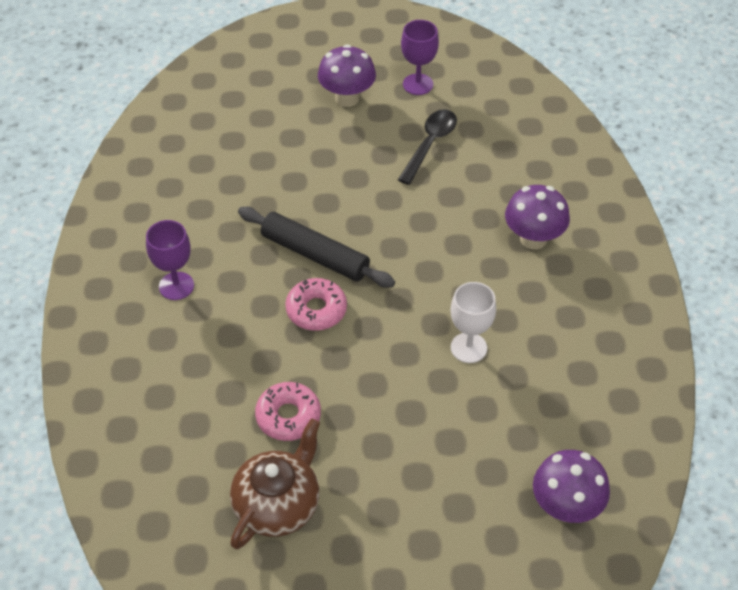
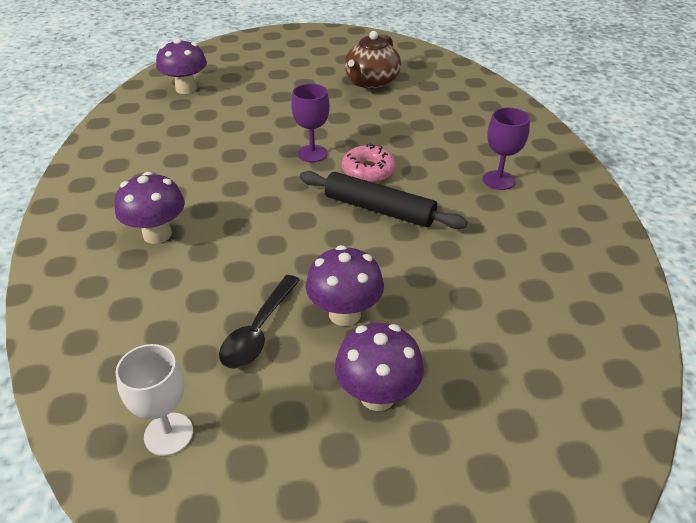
camera: 175 degrees right, 10 degrees down
(288, 416) = (375, 115): pink donut -> none
(362, 153) = (344, 314): none -> purple mushroom
(418, 84) = (271, 429): purple goblet -> purple goblet (312, 153)
(468, 348) = (237, 155): white goblet -> white goblet (168, 434)

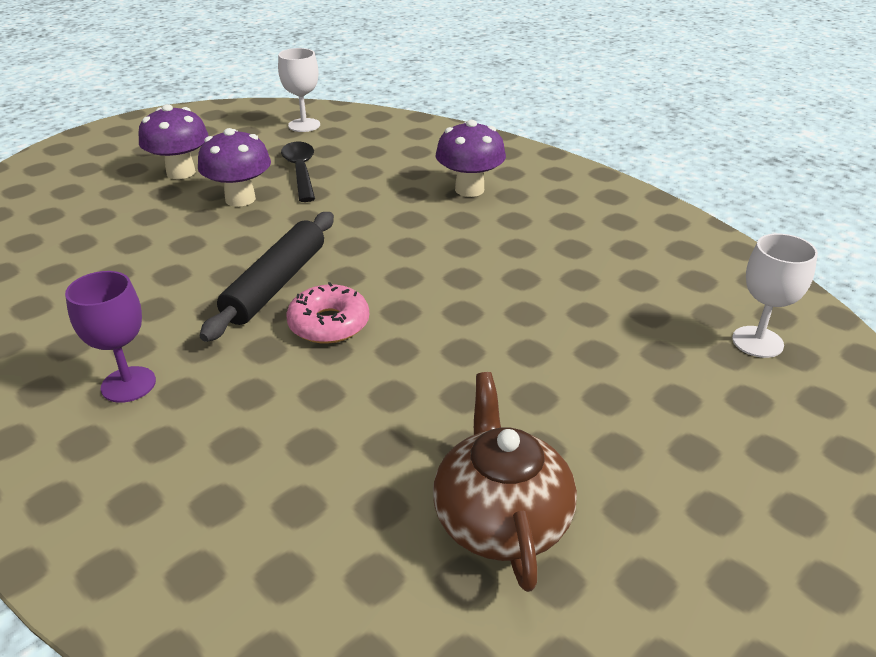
camera: 145 degrees right, 5 degrees down
(186, 89) = (757, 342): purple mushroom -> white goblet
(312, 153) = (428, 318): purple goblet -> none
(379, 209) = (275, 284): black rolling pin -> black rolling pin turned 60 degrees counterclockwise

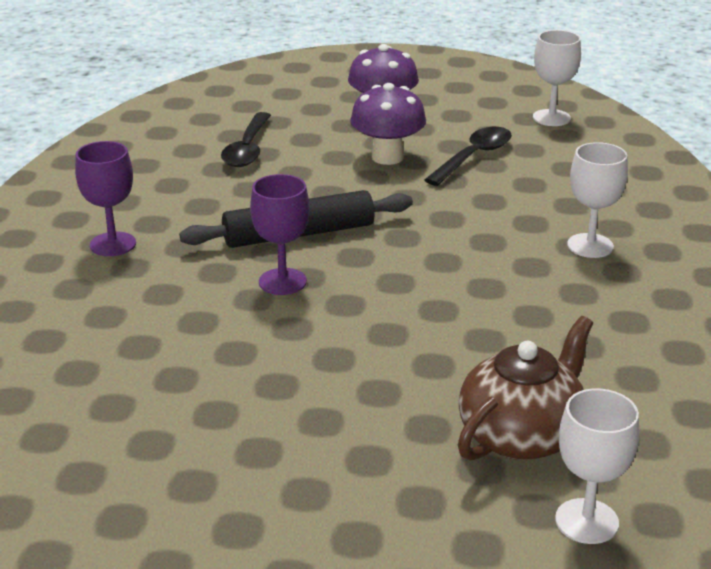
camera: 50 degrees right, 5 degrees down
(112, 246) = (248, 149): none -> black spoon
(329, 324) = (282, 282): pink donut -> purple goblet
(469, 189) = (590, 246): purple mushroom -> white goblet
(500, 519) = (156, 466): brown teapot -> brown teapot (522, 435)

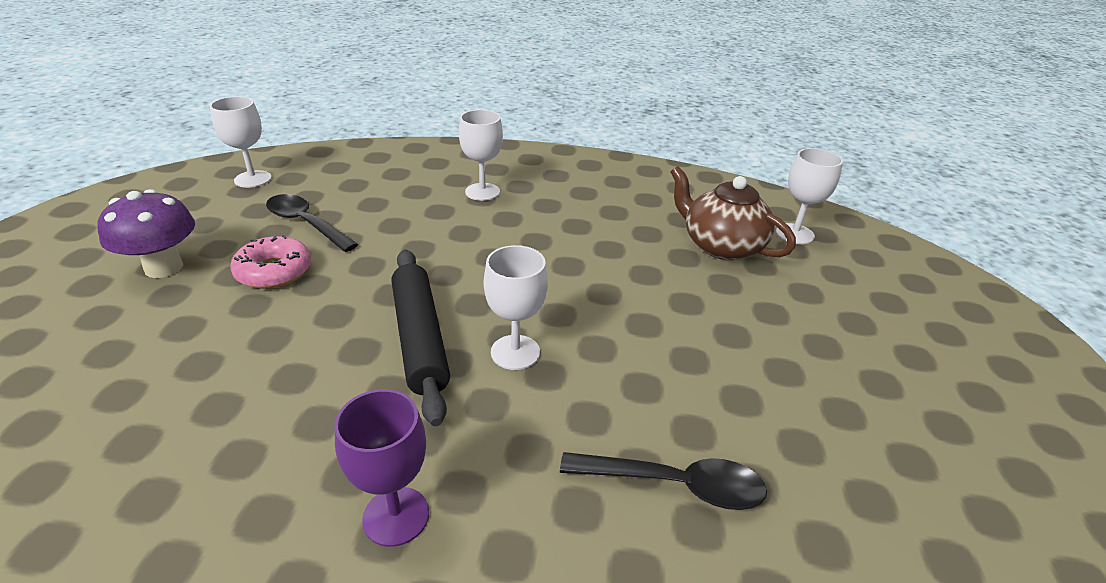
camera: 90 degrees left, 5 degrees up
(248, 149) = (176, 379): black spoon -> black spoon (674, 485)
(282, 282) = (515, 352): purple goblet -> white goblet
(387, 157) = (274, 271): purple mushroom -> pink donut

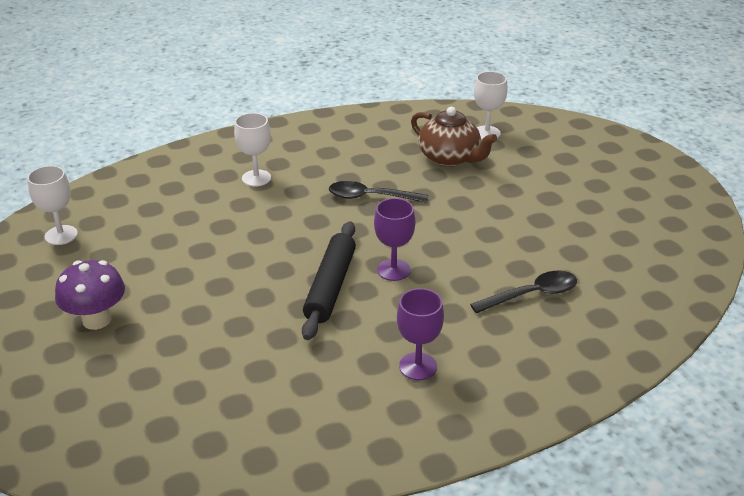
camera: 30 degrees left, 0 degrees up
(274, 271) = (181, 289): pink donut -> none
(306, 224) = (157, 250): black spoon -> black spoon (371, 197)
(419, 338) = (330, 286): black rolling pin -> black rolling pin turned 60 degrees clockwise
(515, 352) = (393, 270): white goblet -> purple goblet
(721, 246) = (450, 158): brown teapot -> brown teapot turned 150 degrees counterclockwise

